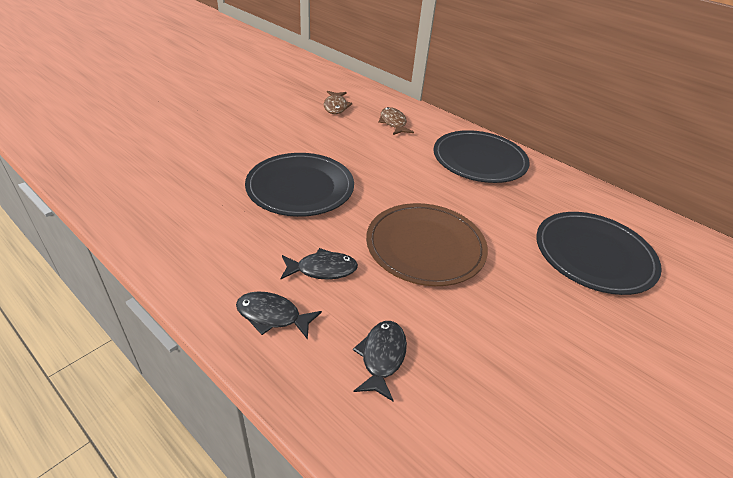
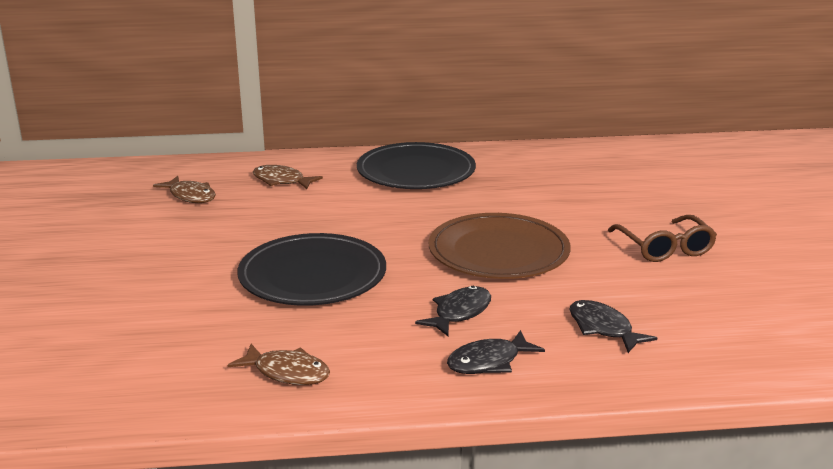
camera: 45 degrees left, 15 degrees down
(181, 234) = (287, 372): none -> brown fish
(553, 333) = (664, 247): none -> brown glasses
(594, 255) = (606, 190): black plate -> none

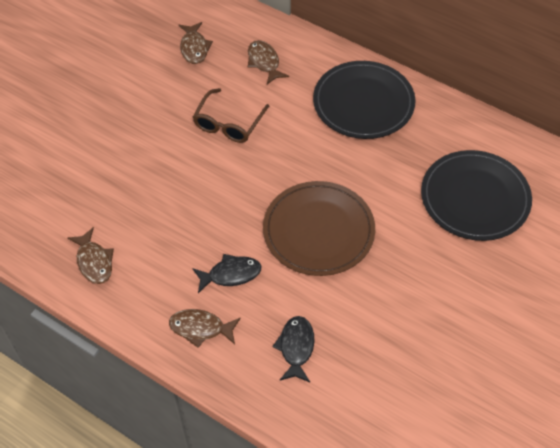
camera: 40 degrees right, 30 degrees up
(312, 275) = (186, 181): black plate -> black plate (475, 198)
(488, 362) = (200, 328): black fish -> brown fish
(664, 247) = (433, 300): brown glasses -> brown glasses (228, 123)

